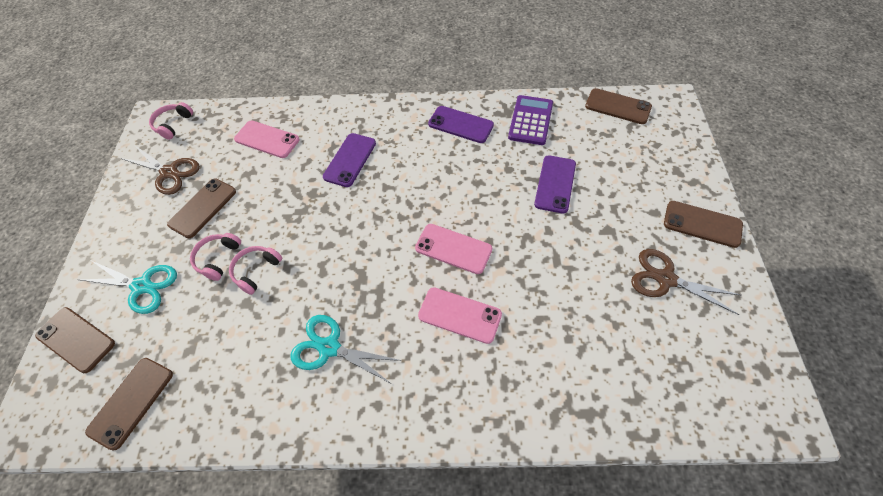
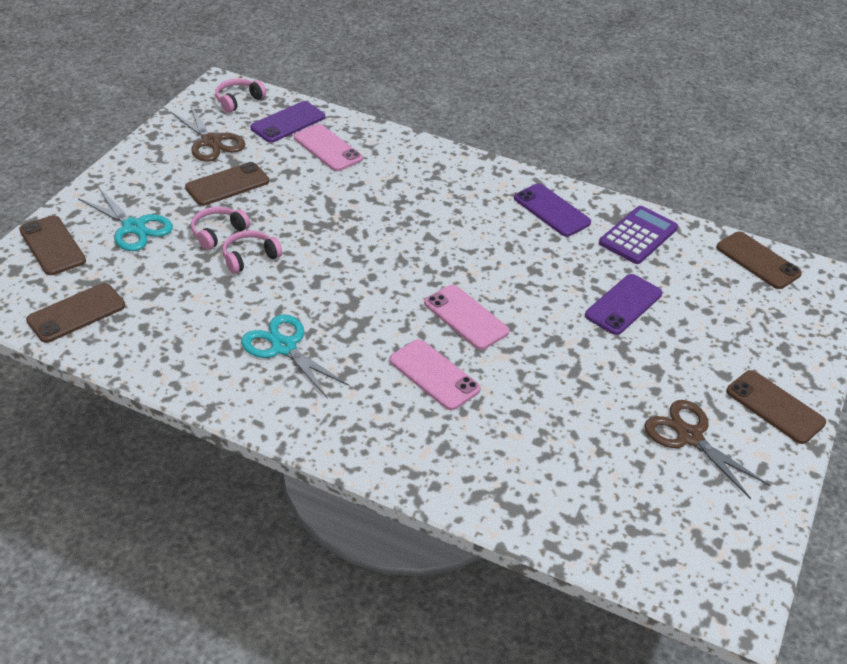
camera: 20 degrees right, 15 degrees down
(350, 160) = (405, 198): purple phone -> purple phone (288, 122)

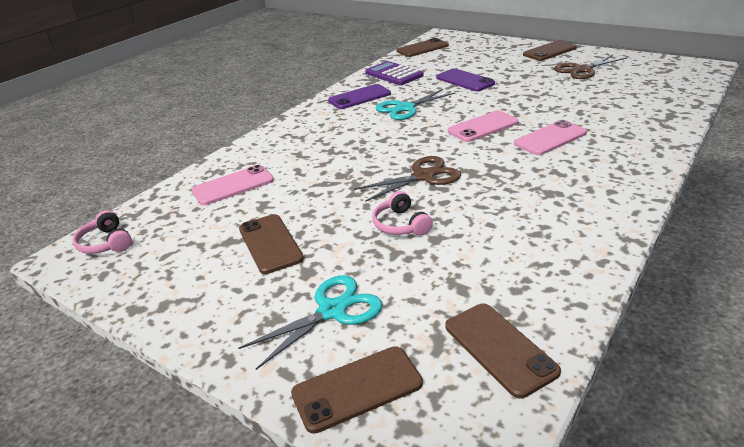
camera: 75 degrees left, 10 degrees down
(211, 142) = (180, 259): brown scissors -> brown scissors (423, 176)
(218, 233) = (356, 246): pink headphones -> none
(284, 347) = (532, 202): turquoise scissors -> turquoise scissors (405, 108)
(288, 122) = (173, 209): purple phone -> none

